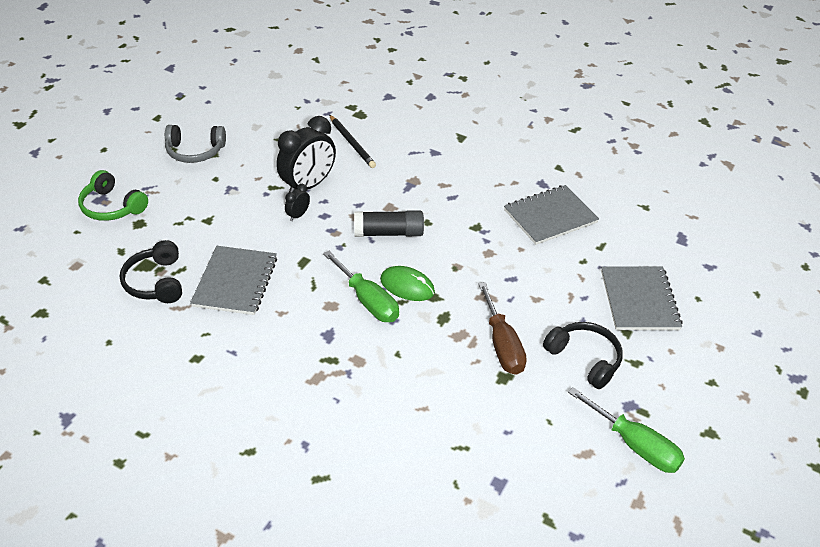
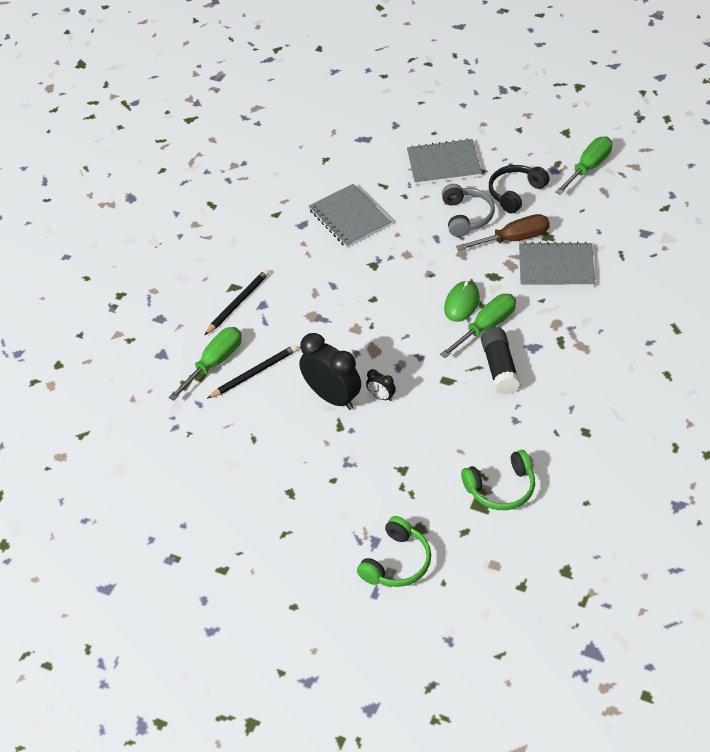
camera: 90 degrees left, 5 degrees up
(156, 282) = (501, 488): black headphones -> green headphones
(195, 151) = (286, 511): grey headphones -> grey headphones (466, 216)
(235, 282) = (486, 426): grey notebook -> grey notebook (556, 267)
(370, 122) = (214, 363): none -> green screwdriver
(388, 233) = (394, 324): black glue stick -> black glue stick (499, 368)
(440, 138) = (238, 303): none -> black pencil

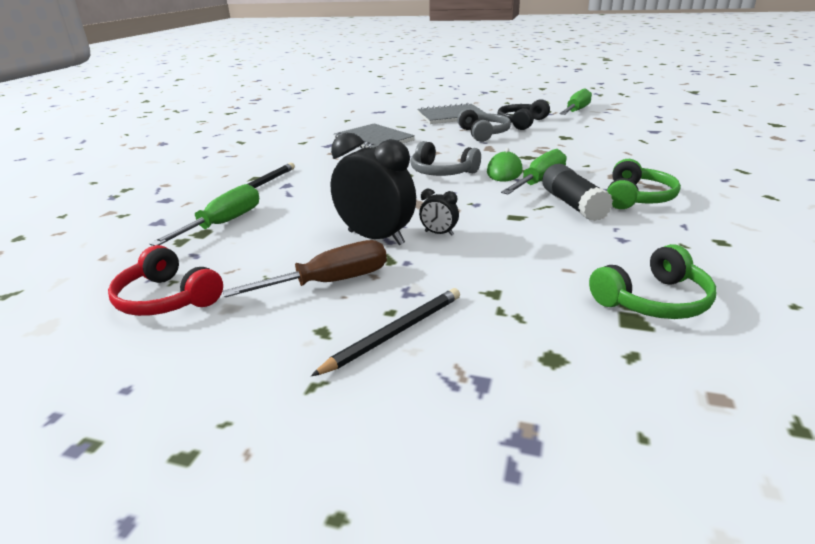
camera: 10 degrees left, 20 degrees down
(189, 451) = (167, 298): none -> red headphones
(254, 373) = (273, 227): black pencil -> black pencil (394, 333)
(397, 562) = (535, 411): green headphones -> green headphones (637, 198)
(405, 297) = (442, 172): none -> grey headphones
(514, 239) = (535, 140): brown screwdriver -> brown screwdriver (330, 282)
(556, 267) = (586, 149): grey notebook -> none

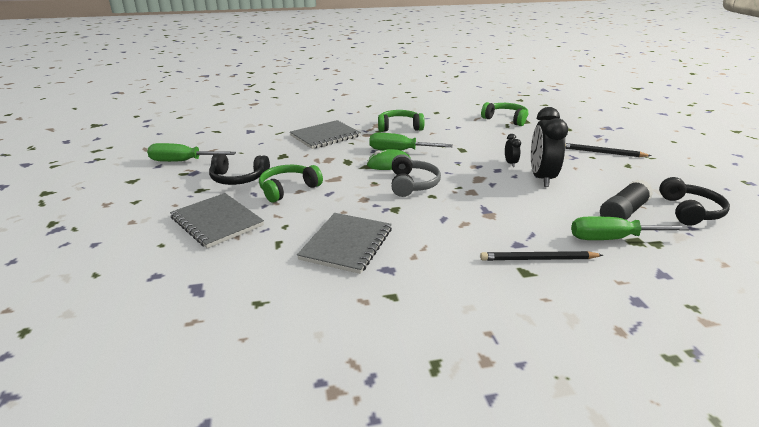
camera: 120 degrees left, 0 degrees up
(167, 298) = (689, 211): red headphones -> black headphones
(330, 282) = (598, 175): brown screwdriver -> none
(483, 133) = (288, 189): grey headphones -> green headphones
(573, 205) = (427, 139): black glue stick -> black glue stick (623, 212)
(618, 157) = (325, 136): none -> grey notebook

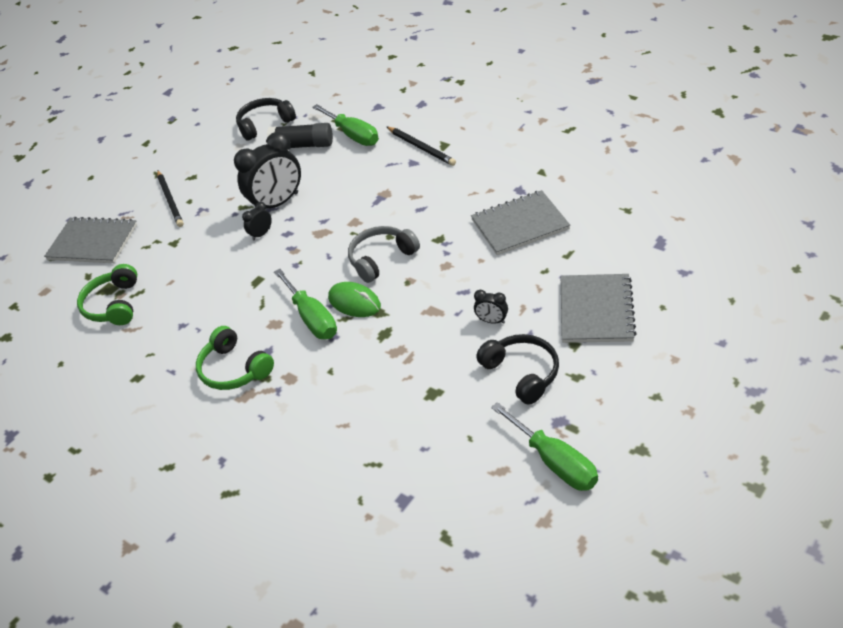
camera: 125 degrees left, 15 degrees up
(288, 189) = (492, 321): green headphones -> black clock
(325, 136) = (336, 409): grey notebook -> grey notebook (93, 242)

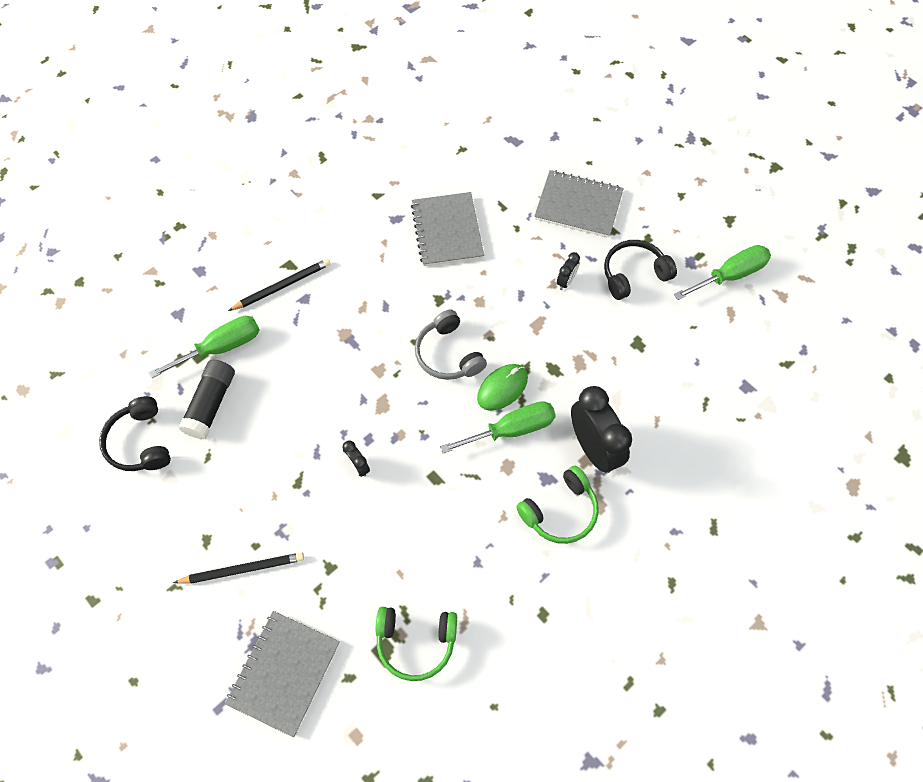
camera: 85 degrees left, 20 degrees up
(277, 203) = (310, 443): black clock -> black clock (593, 448)

